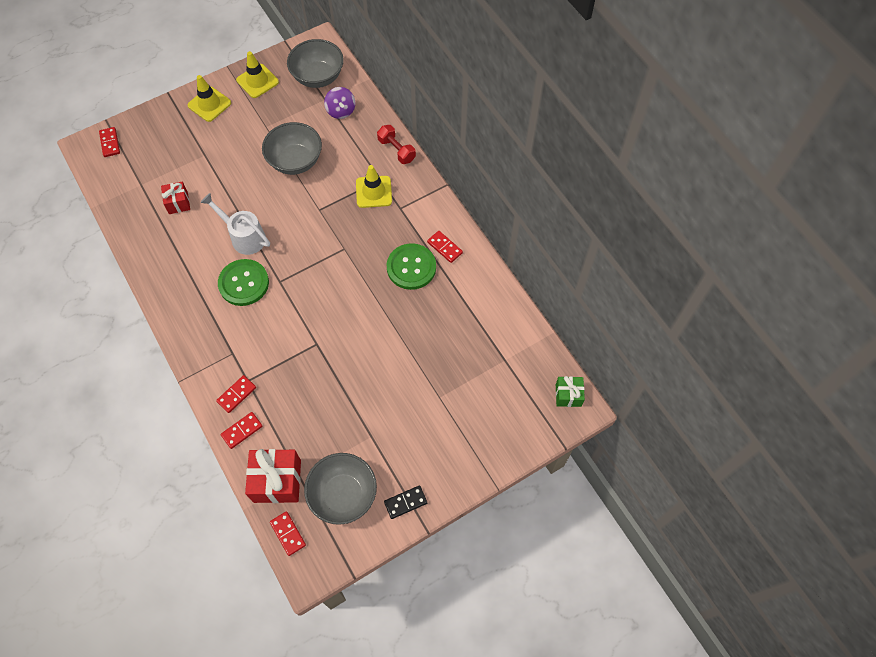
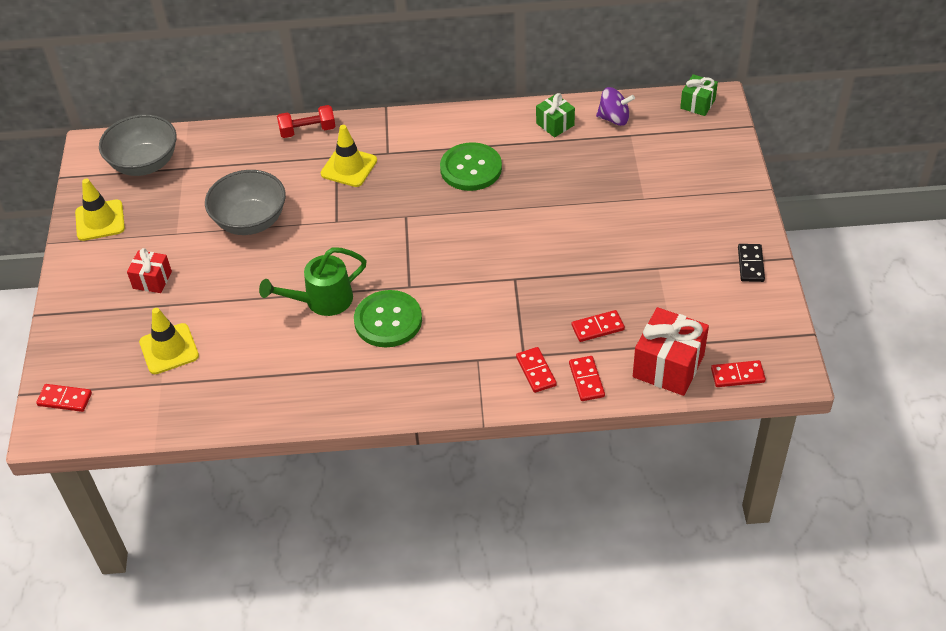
camera: 60 degrees left, 15 degrees down
(178, 203) = (221, 352): red gift -> red gift (152, 280)
(209, 104) = (94, 277): yellow traffic cone -> yellow traffic cone (169, 349)
(244, 236) = (322, 301): white watering can -> green watering can
(341, 111) = (212, 159): purple spinning top -> purple spinning top (614, 119)
(343, 494) = (715, 313): grey bowl -> none
(444, 247) = (465, 134): red domino -> red domino (597, 327)
(488, 302) = (555, 124): none -> green gift

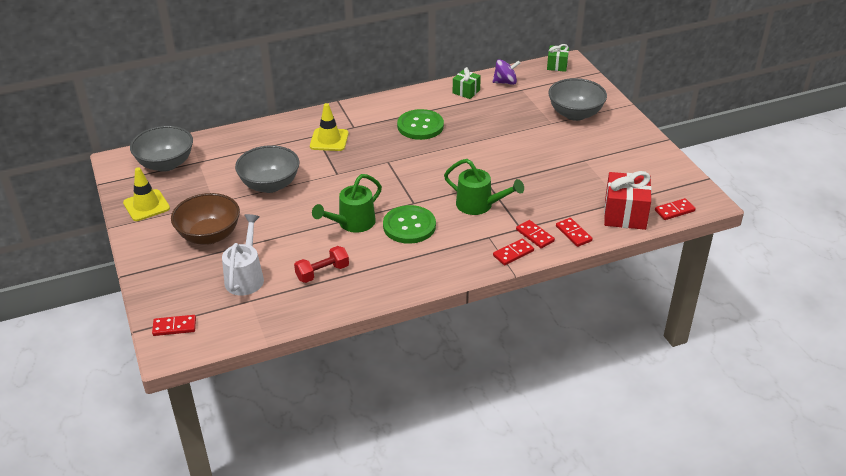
camera: 20 degrees left, 10 degrees down
(152, 280) = (209, 235): red gift -> brown bowl
(169, 349) = (246, 277): yellow traffic cone -> white watering can
(307, 130) = (286, 123): red dumbbell -> red dumbbell (322, 272)
(488, 309) = (479, 205): none -> green watering can
(597, 327) = (563, 202): red domino -> red domino (513, 253)
(682, 190) = (575, 114): none -> grey bowl
(750, 264) = (645, 147): black domino -> none

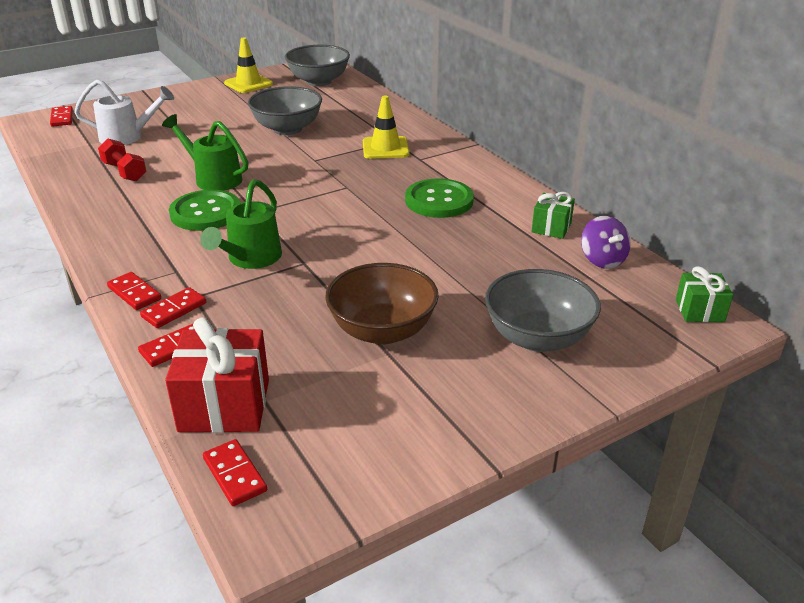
camera: 80 degrees right, 5 degrees down
(209, 235) = (198, 113): brown bowl -> brown bowl (382, 331)

